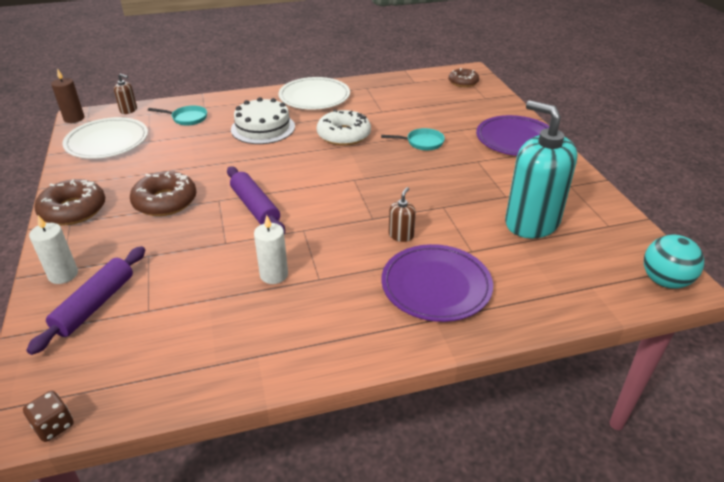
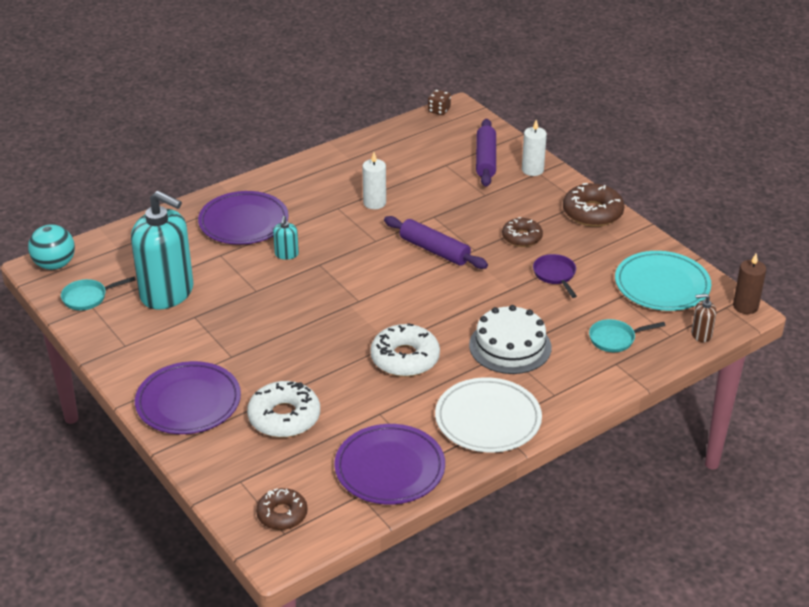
camera: 160 degrees right, 0 degrees up
(107, 142) = (662, 285): white plate -> turquoise plate
(165, 201) = (522, 237): brown donut -> brown donut, size x0.65
(176, 165) = (555, 275): none -> purple pan
(390, 88) = (389, 468): none -> purple plate
(401, 235) = (286, 254): brown soap dispenser -> turquoise soap dispenser
(422, 143) = (304, 369): turquoise pan -> turquoise pan (88, 297)
(447, 120) = (284, 417): none -> white donut

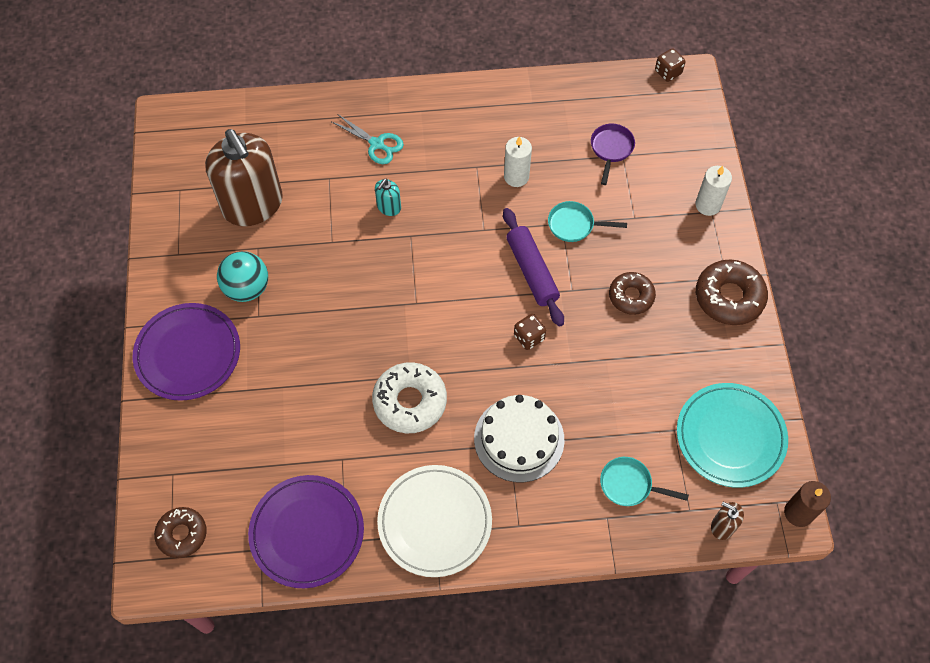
camera: 30 degrees right, 25 degrees up
(55, 265) = (179, 120): turquoise ball -> turquoise ball (247, 288)
(88, 297) = (182, 177): turquoise pan -> turquoise pan (574, 225)
(167, 293) = (253, 205): turquoise soap dispenser -> brown soap dispenser
(243, 222) = (376, 144): purple plate -> turquoise scissors
(284, 417) = (256, 417): white donut -> none
(465, 287) = (529, 337): none -> brown dice
(485, 159) = (668, 167): purple rolling pin -> none
(555, 275) = (629, 366): purple pan -> purple pan (611, 149)

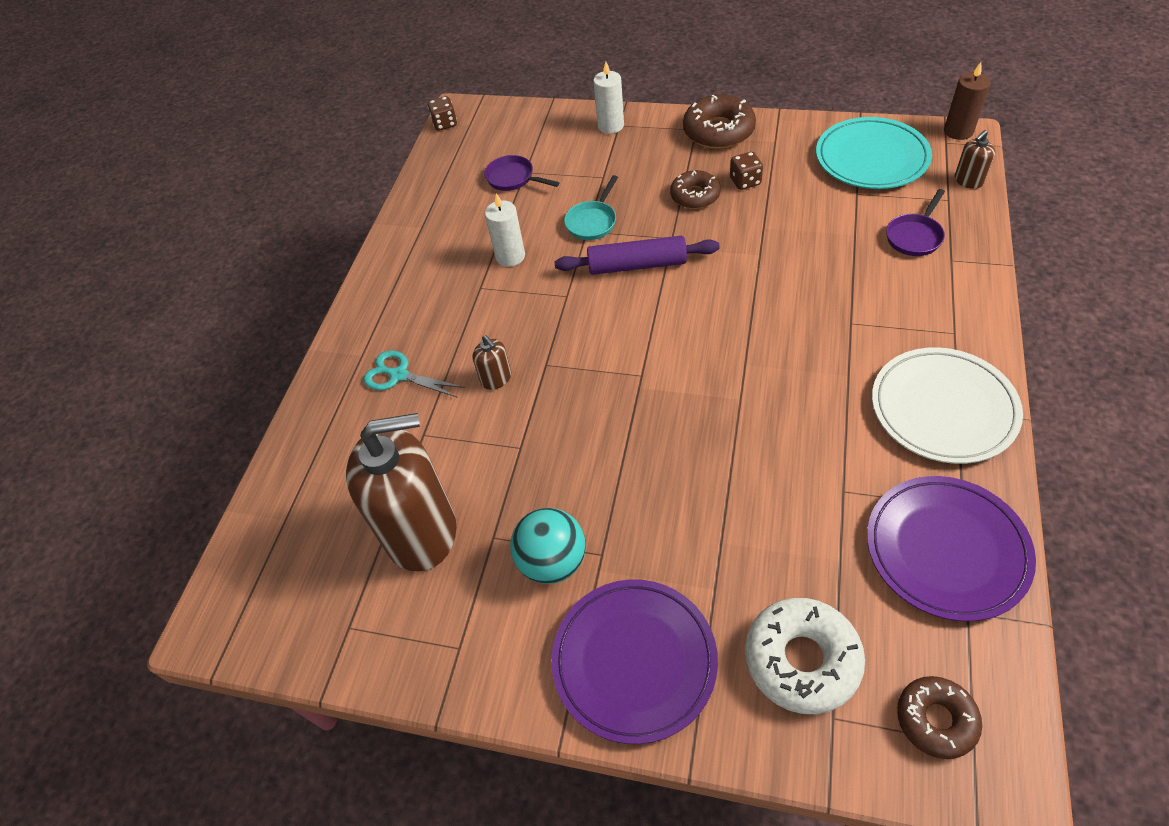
camera: 65 degrees left, 10 degrees down
(376, 144) = (399, 375): turquoise scissors -> turquoise scissors turned 120 degrees counterclockwise
(389, 207) = (496, 379): turquoise soap dispenser -> brown soap dispenser
(410, 401) = (776, 405): white donut -> white donut (802, 660)
(519, 439) = (845, 313): white cake -> none
(529, 337) = (719, 282): brown dice -> brown dice (745, 181)
(629, 485) = (915, 236): turquoise pan -> purple pan

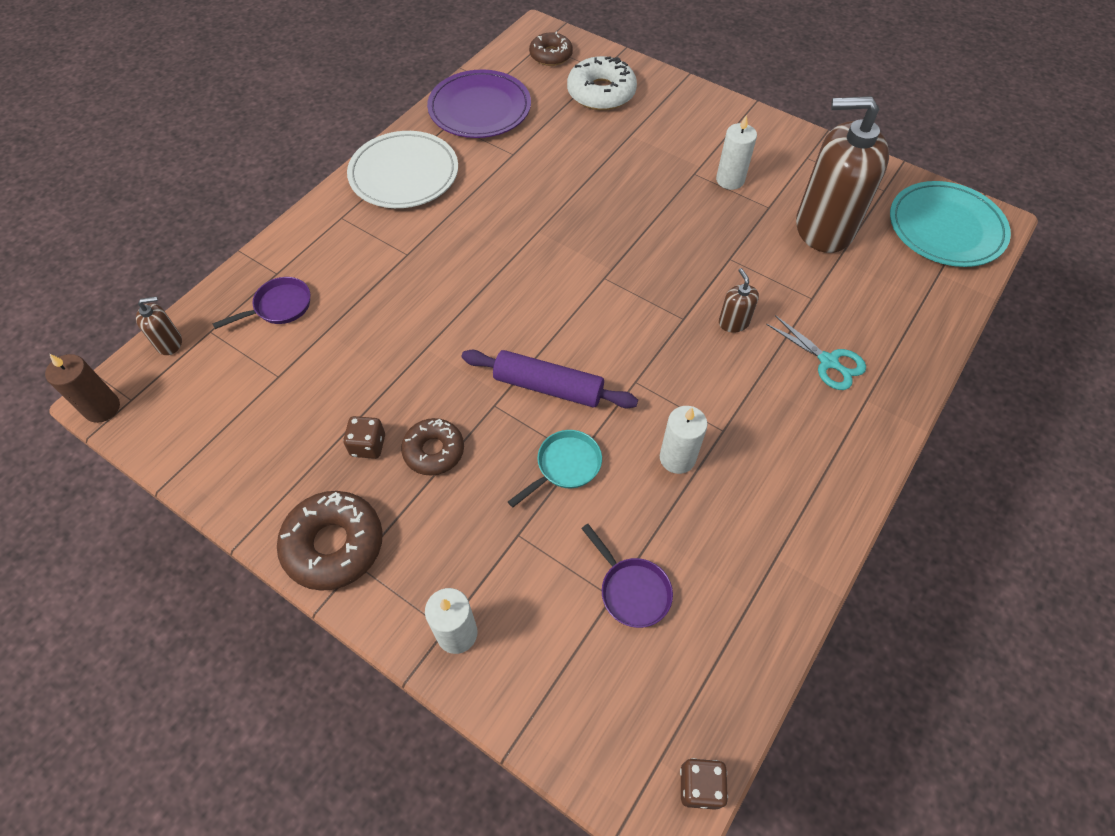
camera: 165 degrees left, 5 degrees up
(552, 561) = (730, 180): turquoise ball -> white candle
(634, 661) = (697, 120): purple plate -> none
(871, 158) = (219, 414): turquoise plate -> turquoise plate (945, 228)

